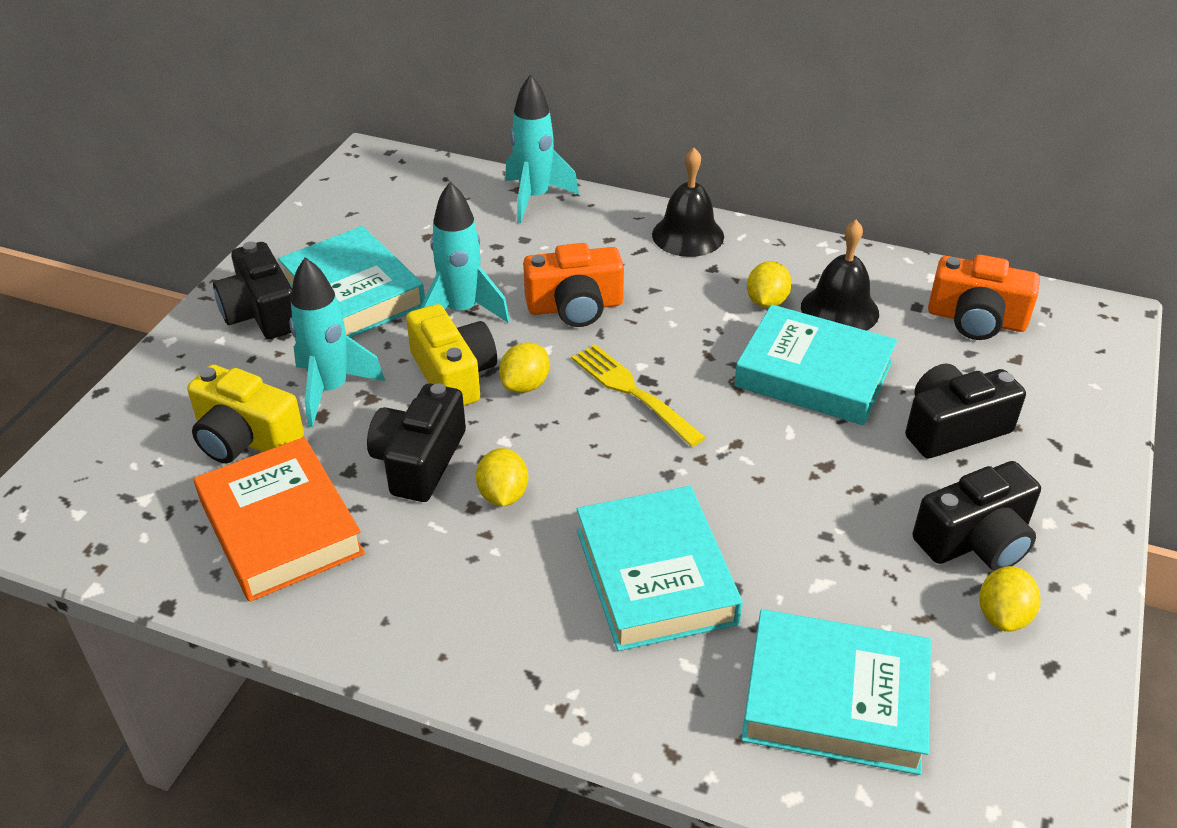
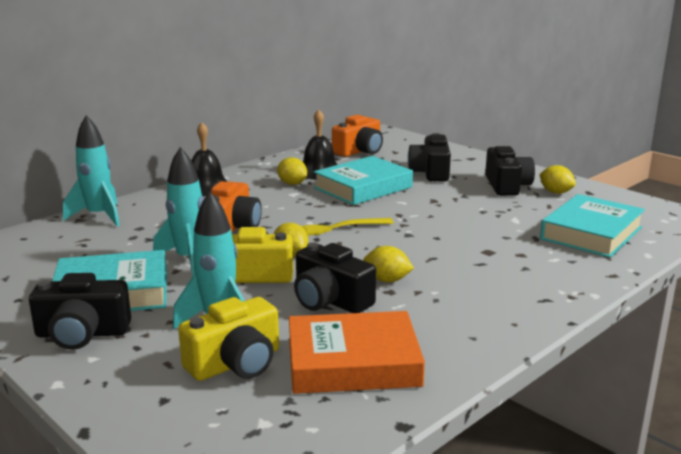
camera: 65 degrees left, 20 degrees down
(655, 576) = (485, 253): turquoise book -> none

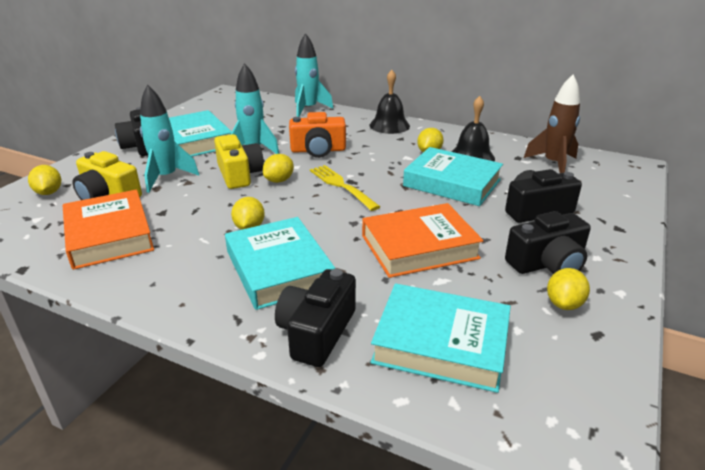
camera: 70 degrees right, 10 degrees up
(179, 415) = (49, 192): none -> yellow lemon
(330, 300) = (205, 210): black camera -> black camera (316, 332)
(359, 151) = (553, 164): orange camera -> brown rocket
(464, 218) = (419, 247): none -> orange book
(473, 274) = (279, 269): none -> turquoise book

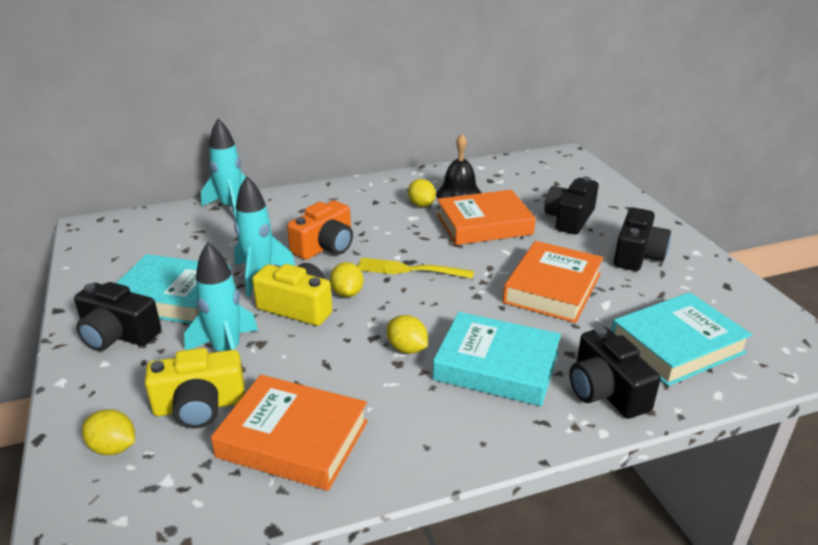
camera: 45 degrees left, 0 degrees up
(389, 125) = (343, 193): black bell -> none
(452, 183) = (484, 224): turquoise book -> orange book
(553, 164) = (520, 175): brown rocket -> none
(564, 304) = (686, 277): yellow lemon -> none

